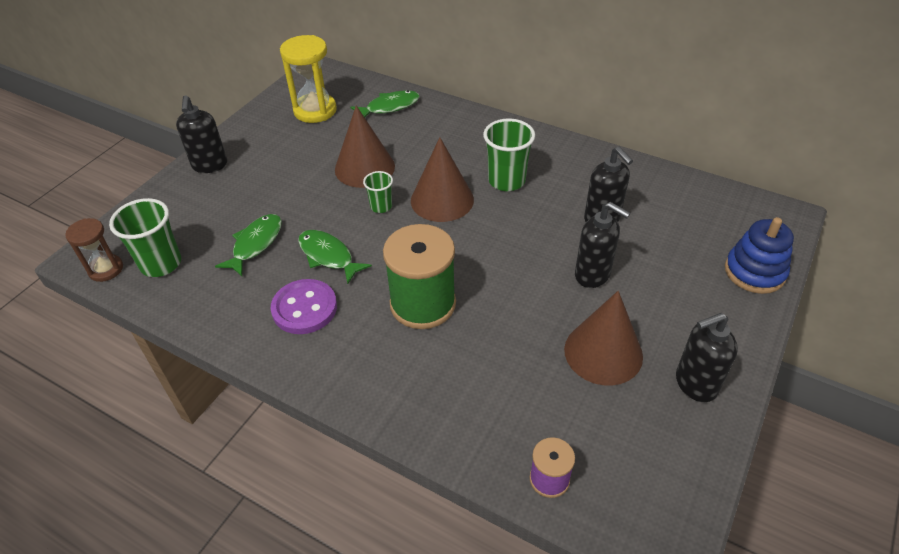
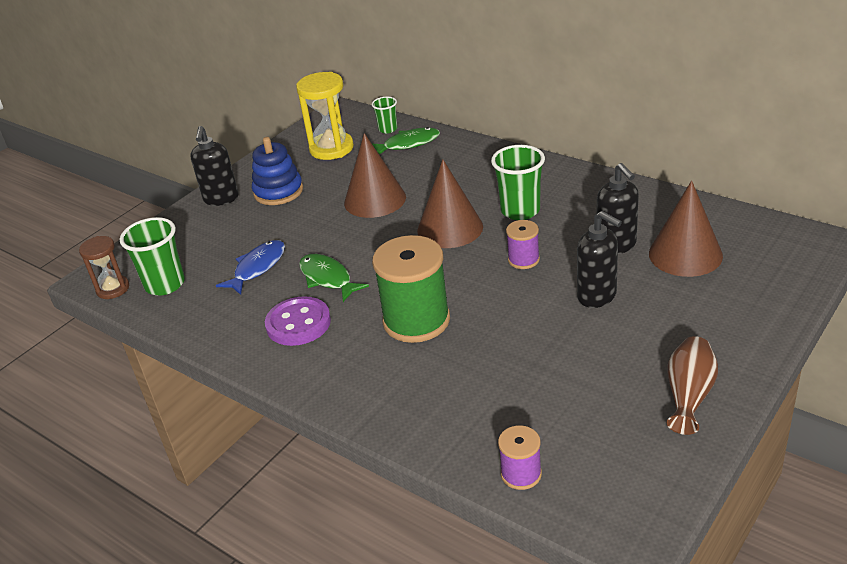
camera: 10 degrees right, 10 degrees down
(255, 244) = (257, 267): green fish -> blue fish
(381, 206) = (386, 234): green cup -> green cup (388, 129)
(517, 235) = (523, 260): none -> purple spool
(603, 352) = (596, 366): brown cone -> brown cone (685, 254)
(695, 384) = (689, 395): black soap dispenser -> brown vase
(754, 272) = (774, 294): blue stacking toy -> blue stacking toy (278, 191)

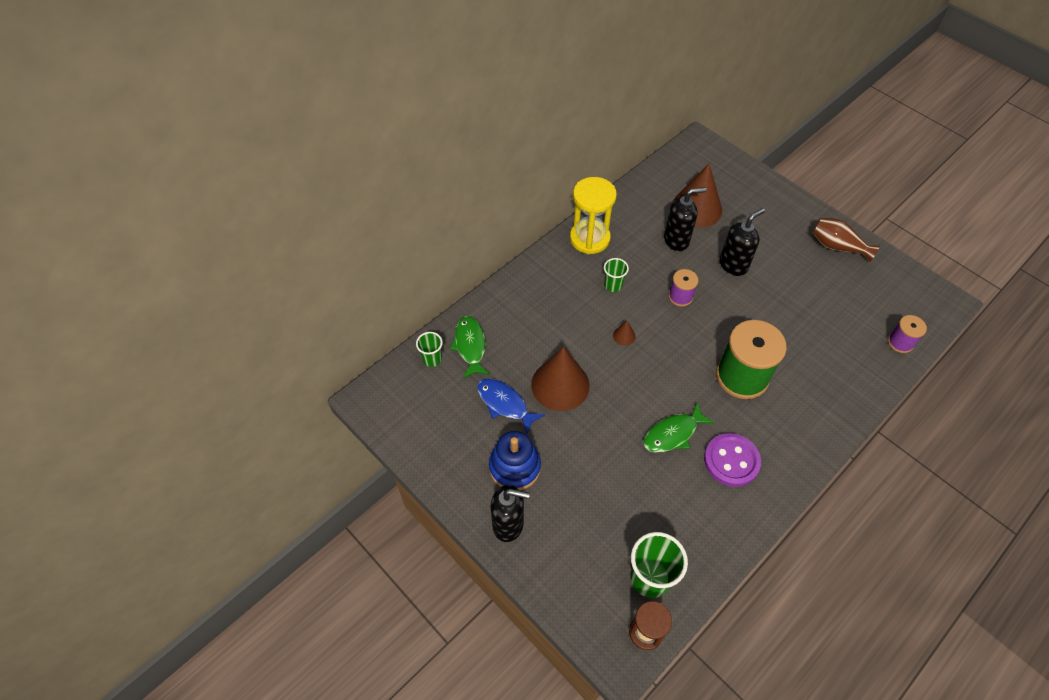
camera: 85 degrees left, 20 degrees up
(257, 267) = (643, 491): blue fish -> blue fish (505, 404)
(331, 148) = (448, 412): yellow hourglass -> yellow hourglass (589, 238)
(450, 228) = (624, 336): brown cone -> brown cone, size x0.40
(520, 210) = (613, 285): green cup -> green cup, size x0.57

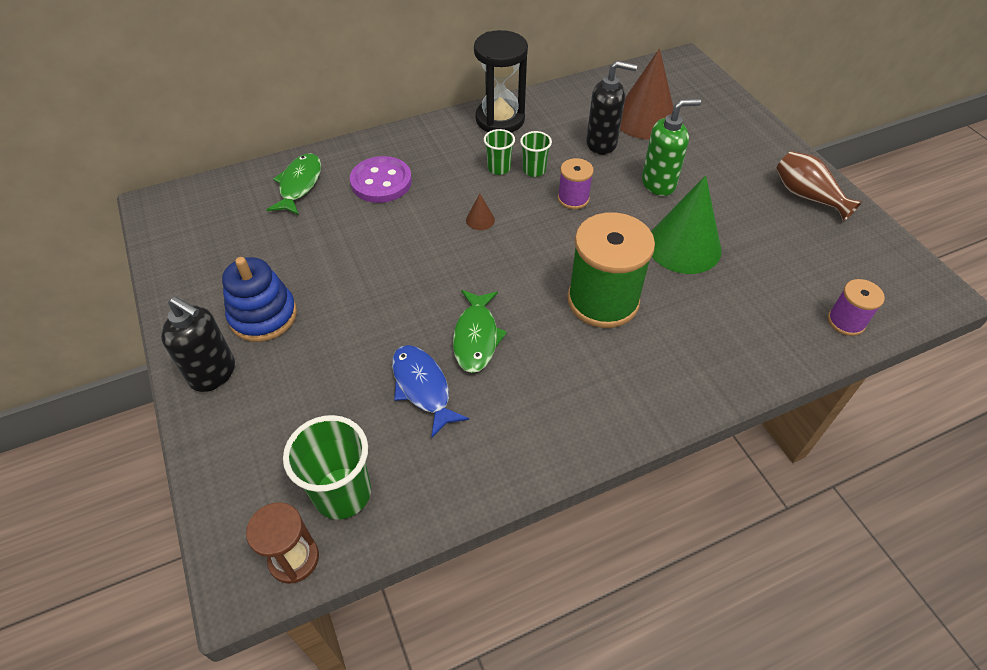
camera: 20 degrees right, 5 degrees down
(432, 359) = (250, 186): green cup -> green cup (534, 170)
(505, 404) = (297, 249): blue fish -> blue fish (422, 387)
(560, 385) = (373, 248): brown cone -> none
(589, 238) = (500, 119): yellow hourglass -> black hourglass
(673, 434) = (476, 337): green fish -> green fish turned 75 degrees counterclockwise
(731, 461) = (534, 390): purple button -> purple button (381, 182)
(733, 265) = (659, 183): black soap dispenser -> green soap dispenser
(774, 314) = (683, 246): none -> green cone

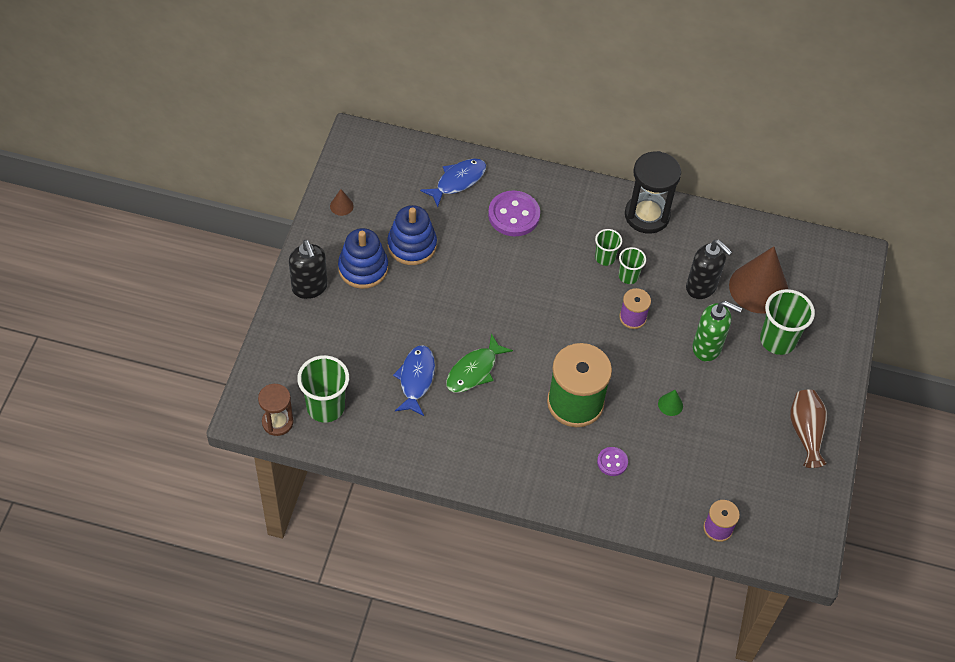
camera: 35 degrees right, 5 degrees up
(299, 184) = (458, 181): green fish -> blue fish
(300, 263) = (412, 245): none -> blue stacking toy
(480, 220) = (553, 290): brown cone -> brown cone (341, 206)
(683, 246) = (670, 404): green cone -> green cone, size x0.40
(694, 330) = (612, 462): none -> purple button
(703, 146) = (777, 340): none -> green cup

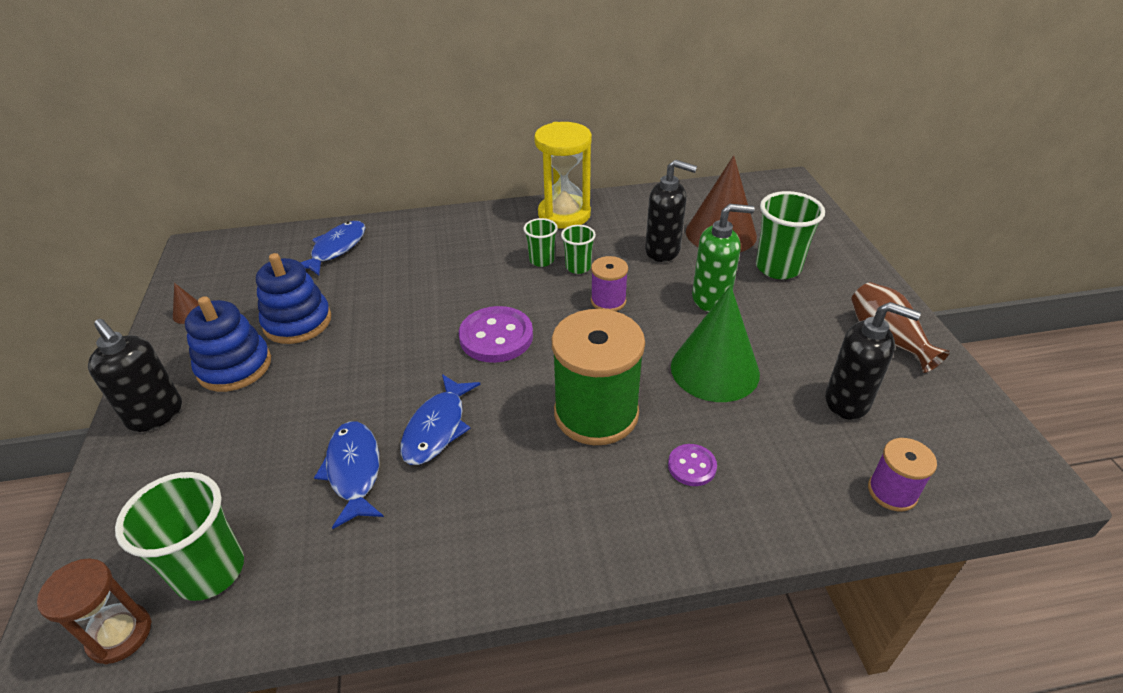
camera: 20 degrees left, 15 degrees down
(474, 370) = (437, 428): green fish -> blue fish
(514, 215) = (416, 257): purple button -> purple button (496, 337)
(647, 215) = (564, 214): black hourglass -> yellow hourglass
(670, 404) = (715, 369): green cone -> green cone, size x2.49
(739, 464) = (848, 401): none -> black soap dispenser

